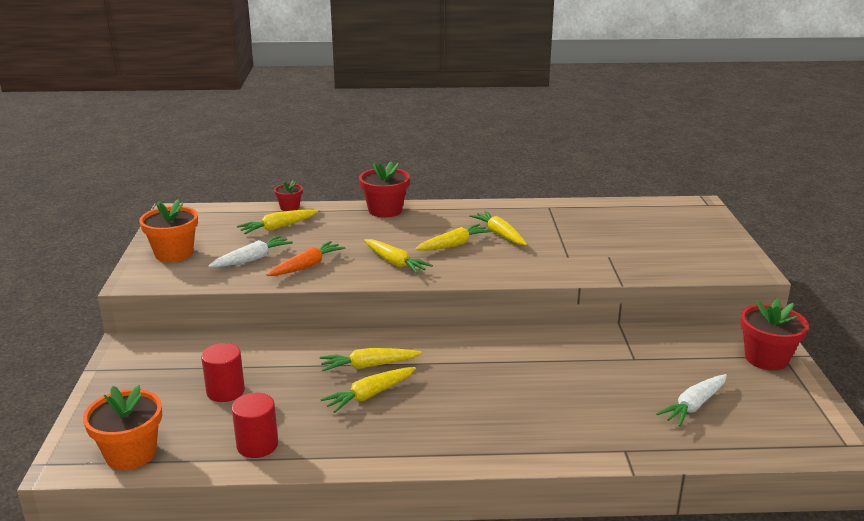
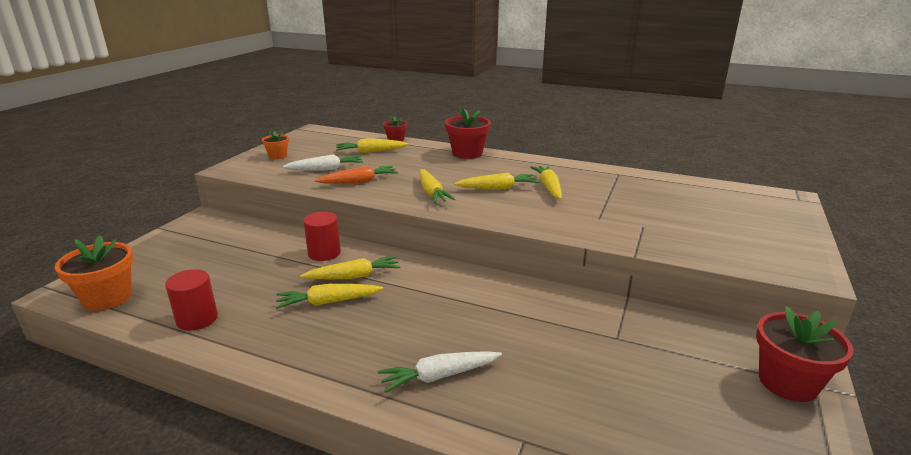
camera: 25 degrees right, 0 degrees up
(174, 253) = (278, 156): orange flower pot -> orange flower pot, size x0.57
(225, 391) = (226, 268): red cylinder -> red cylinder (324, 253)
(369, 366) = (354, 276): yellow carrot -> yellow carrot turned 150 degrees clockwise
(693, 406) = (650, 413): white carrot -> white carrot (439, 376)

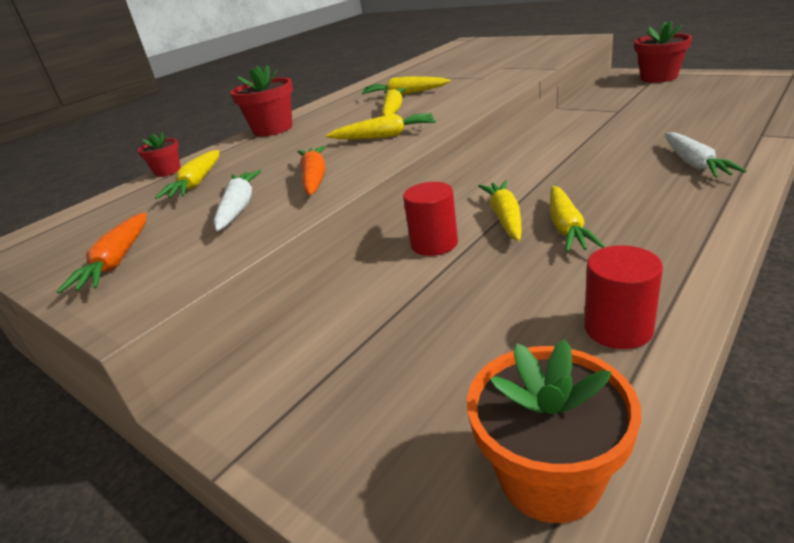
camera: 70 degrees left, 5 degrees up
(278, 156) = (117, 261): orange flower pot -> orange carrot

